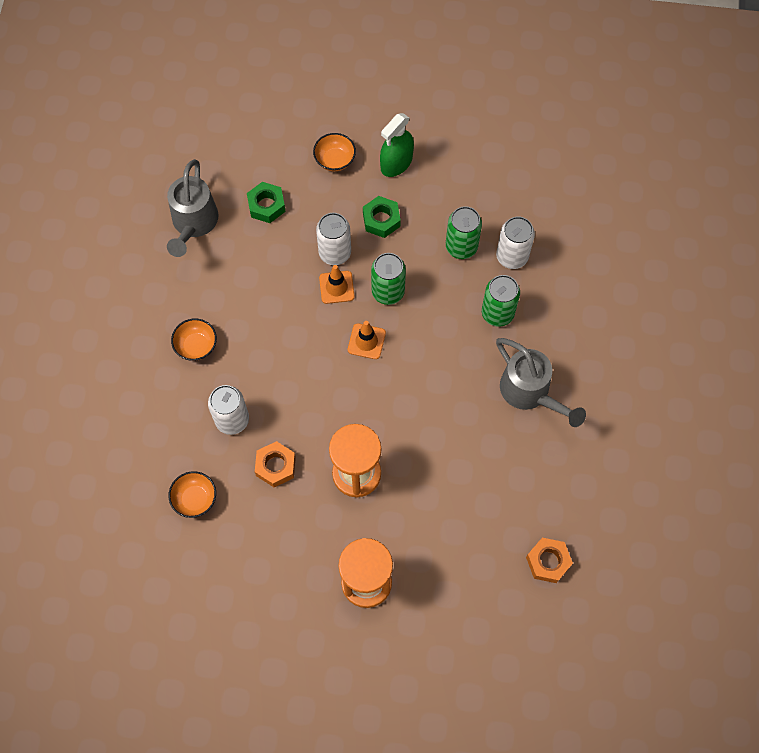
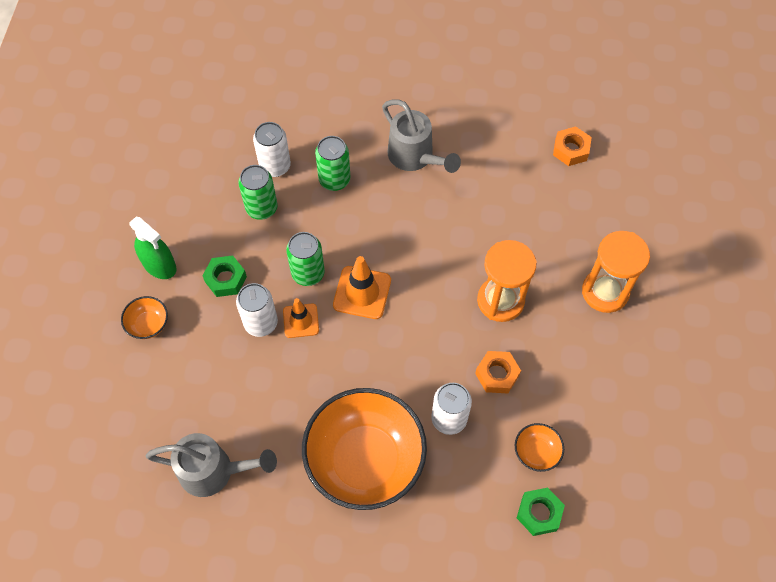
camera: 90 degrees left, 5 degrees down
(196, 346) = (365, 460): orange bowl -> orange bowl, size x2.44
(266, 205) = (198, 393): green nut -> green nut (539, 513)
(366, 341) = (362, 292): orange traffic cone -> orange traffic cone, size x1.51
(530, 392) = (415, 157): grey watering can -> grey watering can turned 90 degrees clockwise

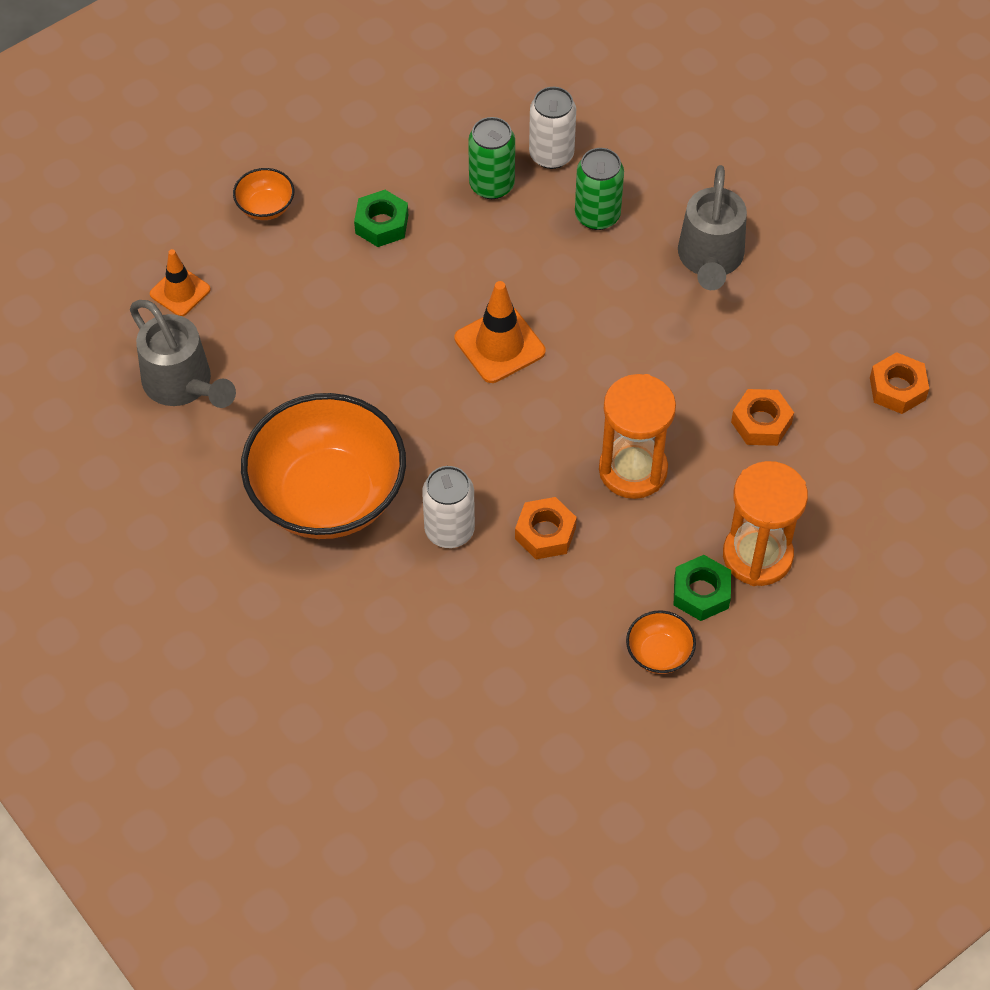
camera: 45 degrees right, 5 degrees down
(159, 265) = (334, 160): green spray bottle -> none
(261, 323) = (370, 292): white can -> none
(301, 321) = (410, 321): orange traffic cone -> orange traffic cone (180, 292)
(308, 273) = (467, 283): green can -> none
(531, 221) = (761, 423): none -> orange nut
(536, 452) = (499, 635): orange bowl -> orange bowl (659, 653)
(539, 513) = (436, 688): green nut -> green nut (701, 592)

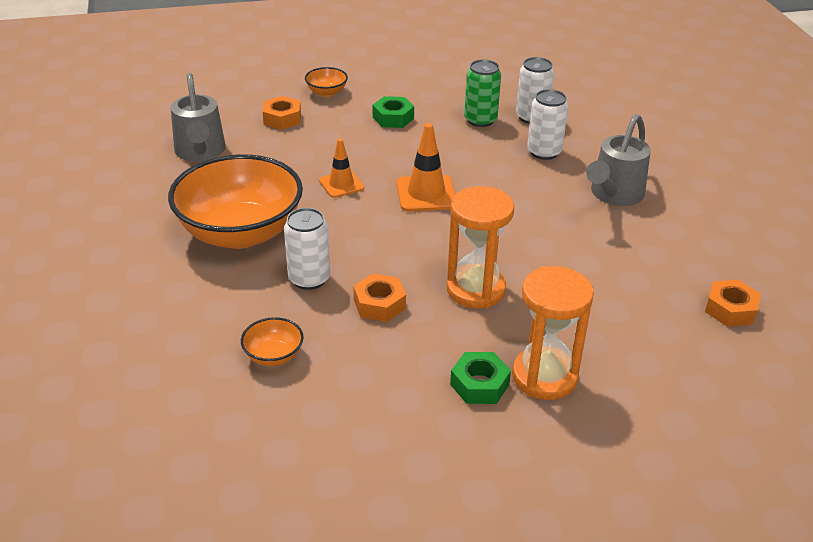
camera: 25 degrees right, 20 degrees down
(180, 292) = (240, 113): orange traffic cone -> orange traffic cone (341, 184)
(597, 215) = (544, 152): green can -> white can
(659, 653) = (415, 413): orange bowl -> orange bowl (274, 356)
(761, 423) = (599, 294): orange nut -> orange nut (282, 119)

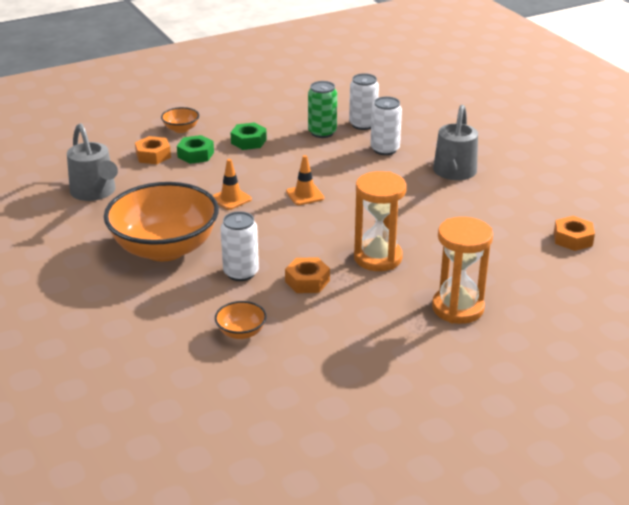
camera: 15 degrees left, 5 degrees down
(426, 194) = (305, 195): orange traffic cone -> orange traffic cone, size x0.66
(479, 384) = (412, 322): green nut -> green nut (195, 154)

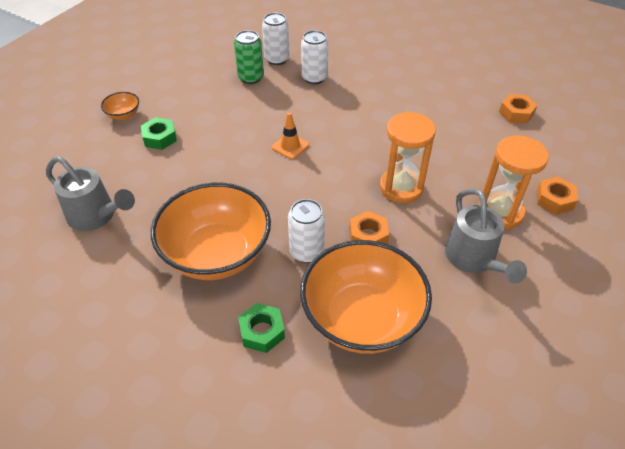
camera: 30 degrees left, 15 degrees up
(153, 155) = (120, 153): orange nut -> orange nut (554, 200)
(231, 199) = (231, 174): orange traffic cone -> none
(241, 332) = (362, 318): orange bowl -> orange bowl, size x2.44
(248, 141) = (196, 107): green nut -> green nut (262, 331)
(453, 173) = (384, 82): grey watering can -> grey watering can (473, 259)

